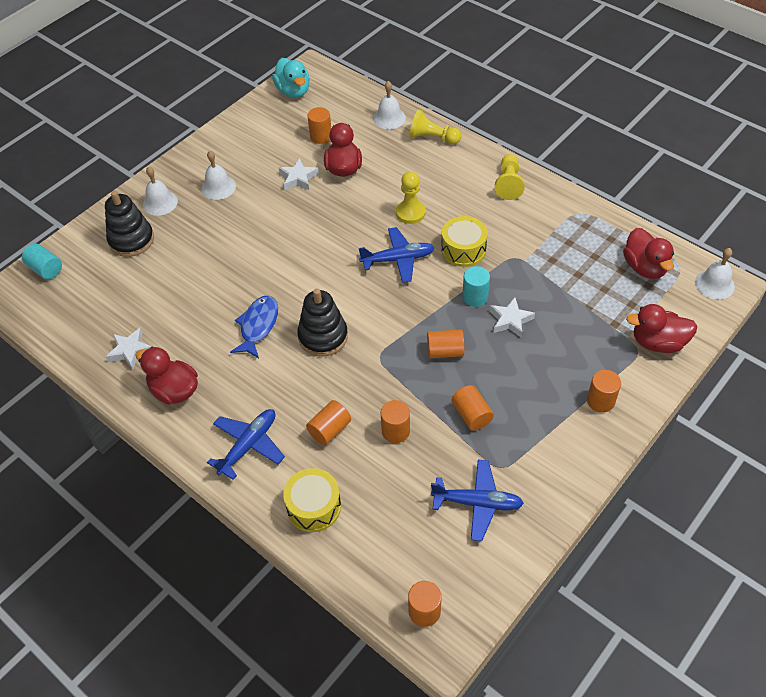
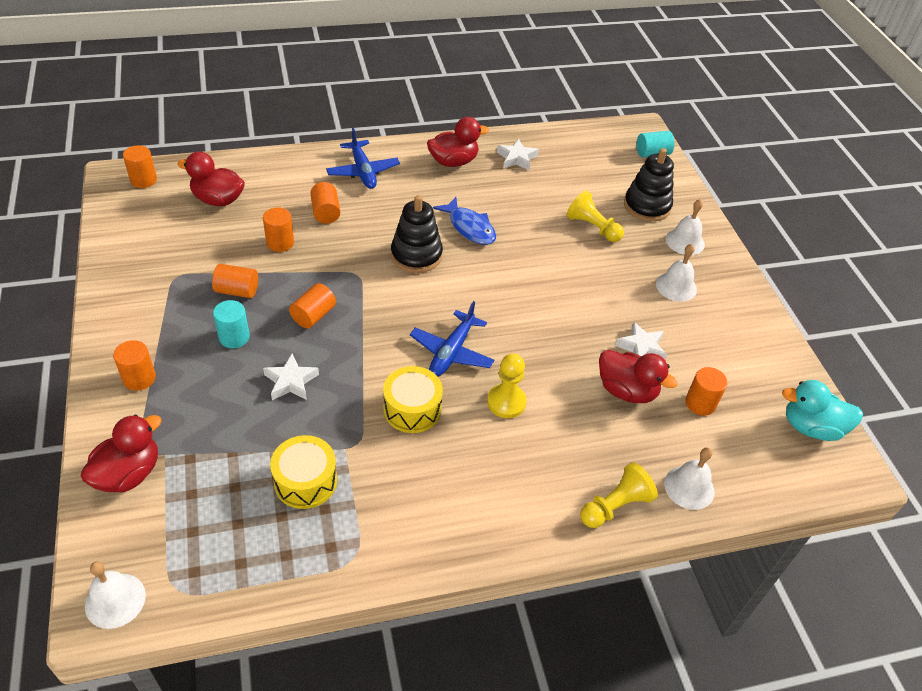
camera: 120 degrees right, 5 degrees down
(314, 507) = (277, 175): yellow drum -> yellow drum (305, 481)
(475, 297) = (345, 376): turquoise cylinder -> turquoise cylinder (234, 337)
(477, 503) = (170, 247): blue plane -> none
(508, 184) = (467, 523): yellow pawn -> yellow pawn (592, 227)
(644, 267) = (215, 550): red duck -> red duck (218, 200)

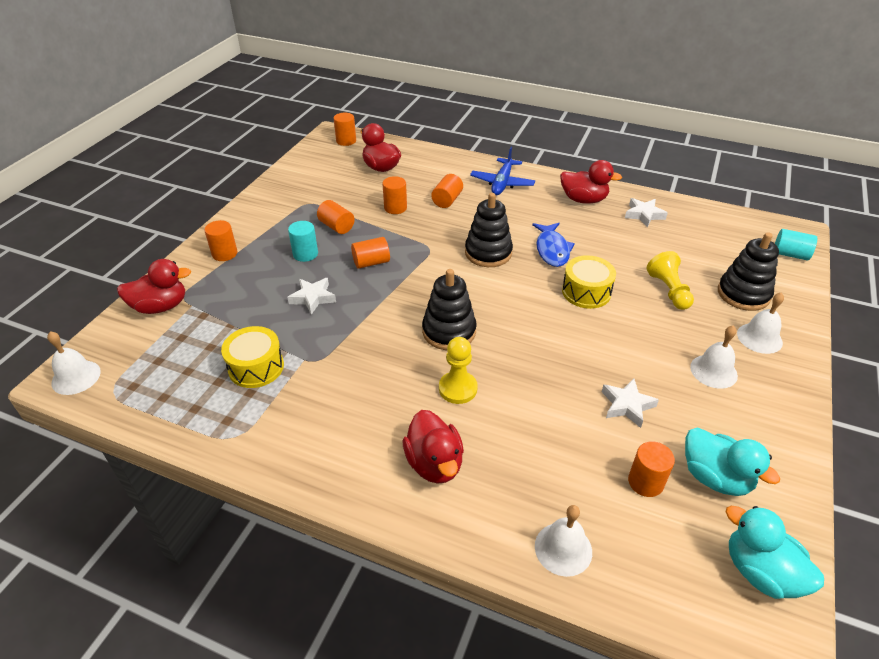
camera: 40 degrees right, 5 degrees down
(412, 409) = (378, 357): yellow drum -> yellow drum (586, 292)
(451, 352) = (449, 331): blue plane -> black stacking toy
(615, 506) = (474, 522): yellow pawn -> none
(626, 391) = (577, 433): red duck -> red duck (434, 463)
(738, 374) = (715, 477): none -> turquoise duck

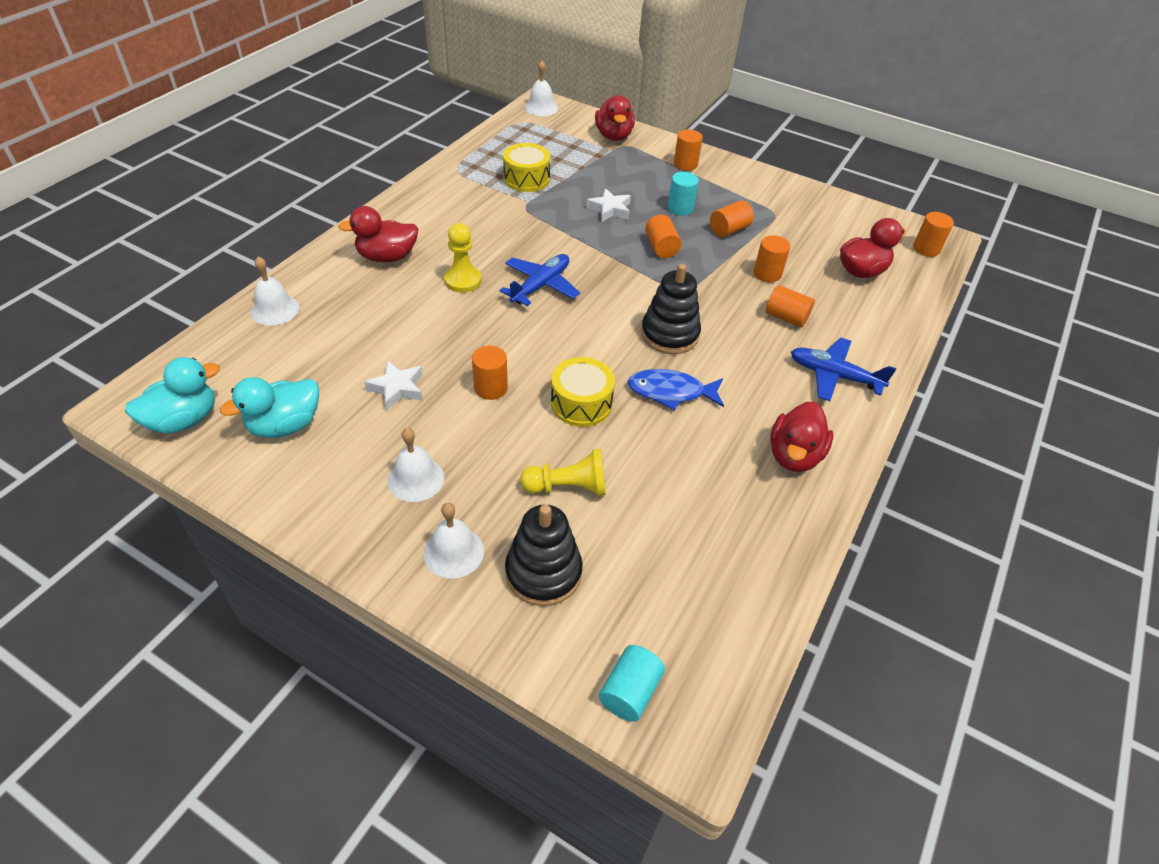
camera: 95 degrees right, 5 degrees up
(449, 331) = (541, 285): black stacking toy -> blue plane
(644, 215) = (753, 518): white star -> none
(645, 482) = (306, 374): orange cylinder -> orange cylinder (490, 388)

